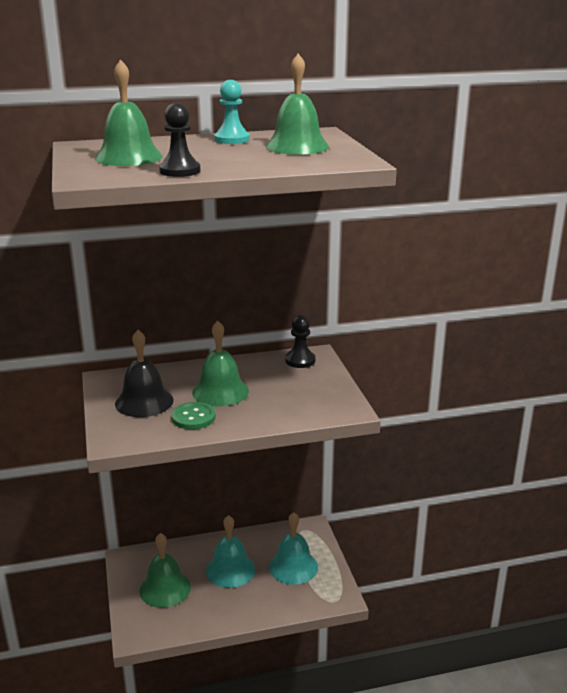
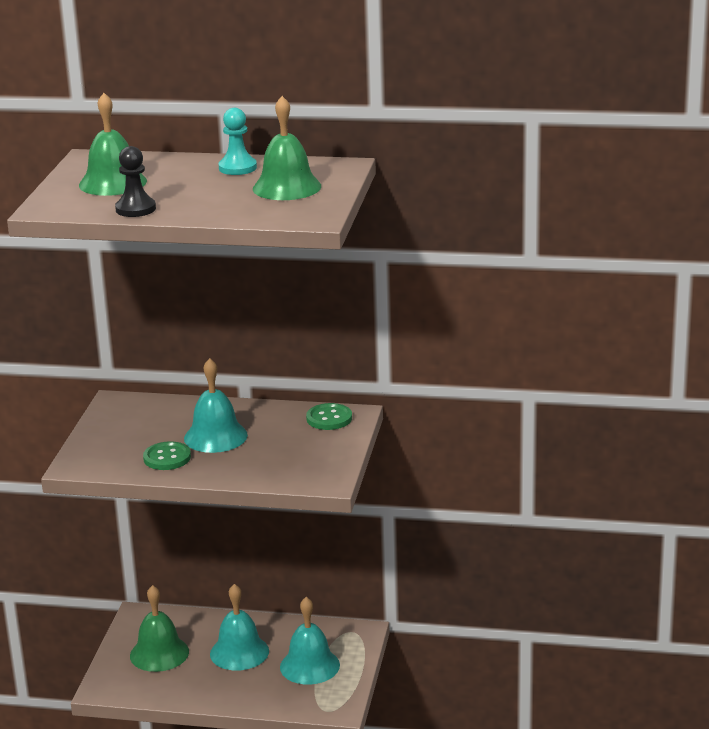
camera: 25 degrees right, 0 degrees up
(144, 401) = (133, 432): black bell -> none
(220, 391) = (215, 436): green bell -> turquoise bell
(300, 360) = (329, 418): black pawn -> green button

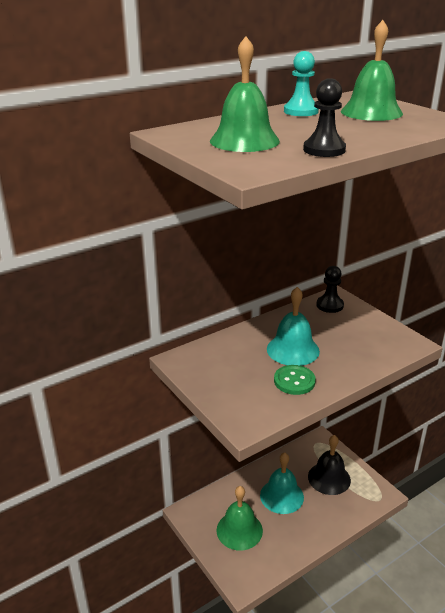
camera: 45 degrees left, 5 degrees up
(309, 666) = (329, 478): turquoise bell -> black bell
(329, 418) = (329, 305): green button -> black pawn

